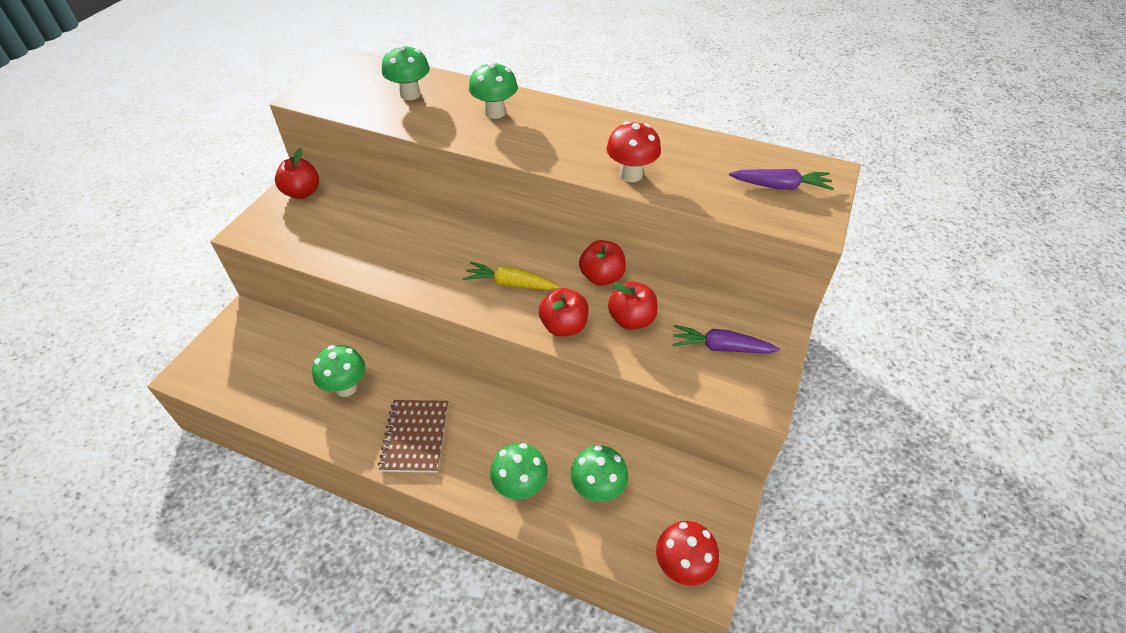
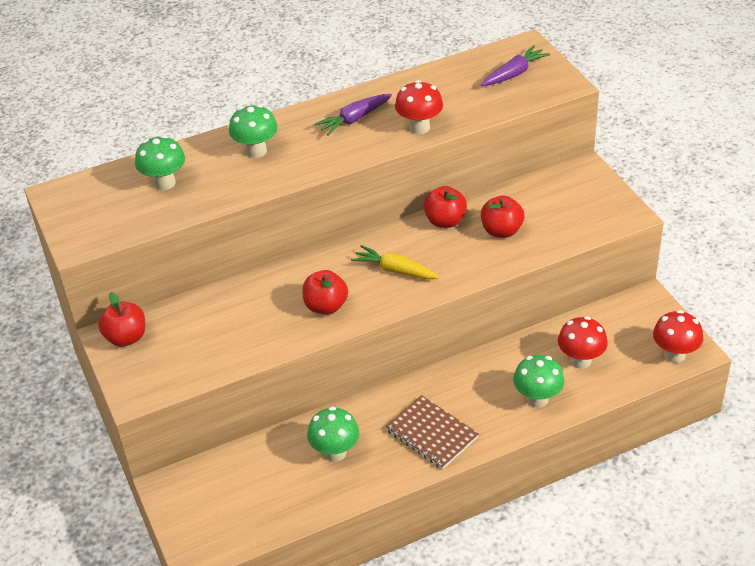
camera: 45 degrees left, 5 degrees down
(510, 284) = (395, 270): yellow carrot -> yellow carrot turned 60 degrees clockwise
(564, 326) = (469, 266): red apple -> red apple (326, 306)
(598, 490) = (580, 360): green mushroom -> red mushroom
(721, 347) = (571, 206): purple carrot -> purple carrot (354, 119)

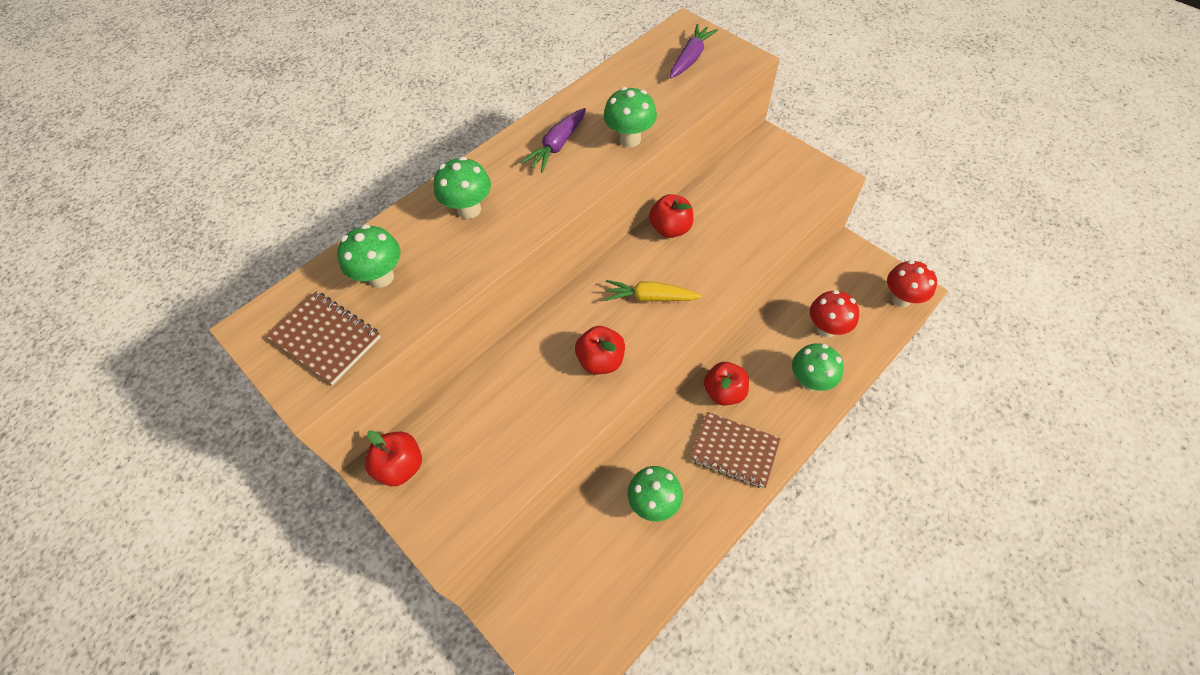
camera: 20 degrees left, 15 degrees up
(105, 214) = (325, 339): none -> brown notebook
(419, 127) = (629, 139): red mushroom -> green mushroom
(501, 231) = (728, 225): red apple -> red apple (724, 392)

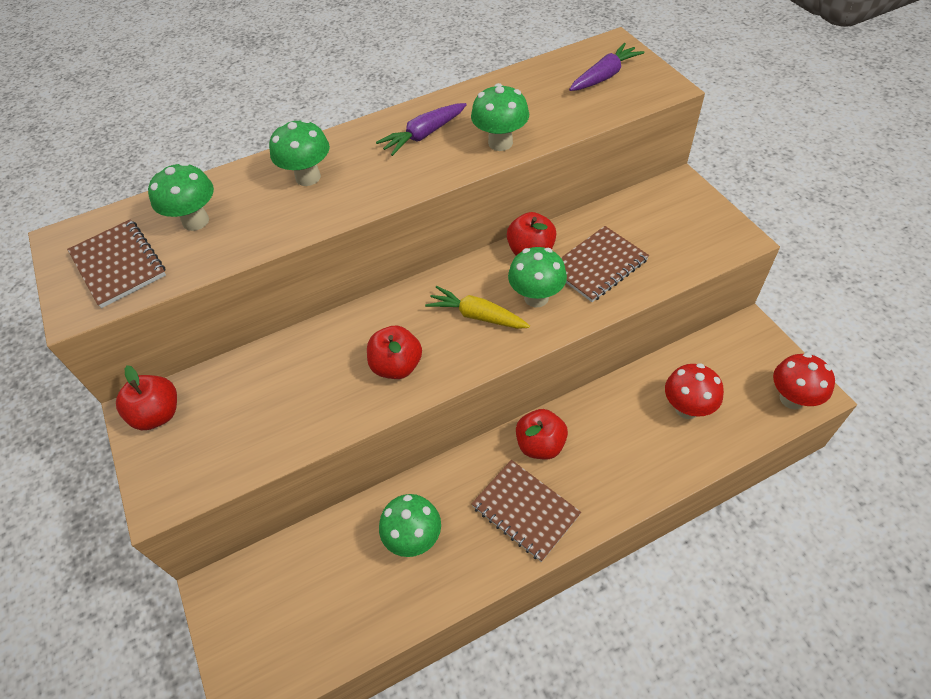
camera: 20 degrees right, 5 degrees down
(731, 227) = (598, 265): none -> brown notebook
(810, 381) = (643, 460): green mushroom -> green mushroom (536, 297)

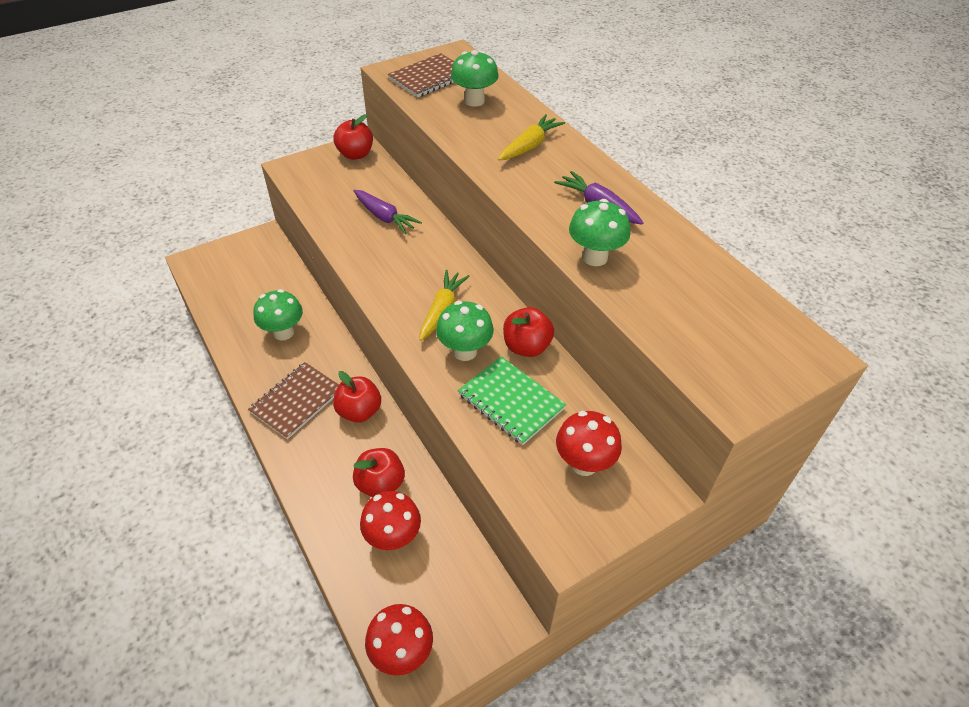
camera: 80 degrees right, 5 degrees down
(308, 177) = (530, 146): green mushroom -> yellow carrot
(397, 366) = (388, 264): red apple -> red apple (380, 484)
(598, 265) = (511, 401): brown notebook -> green notebook
(604, 76) = (740, 342): purple carrot -> purple carrot (384, 217)
(661, 223) = (584, 464): none -> red mushroom

